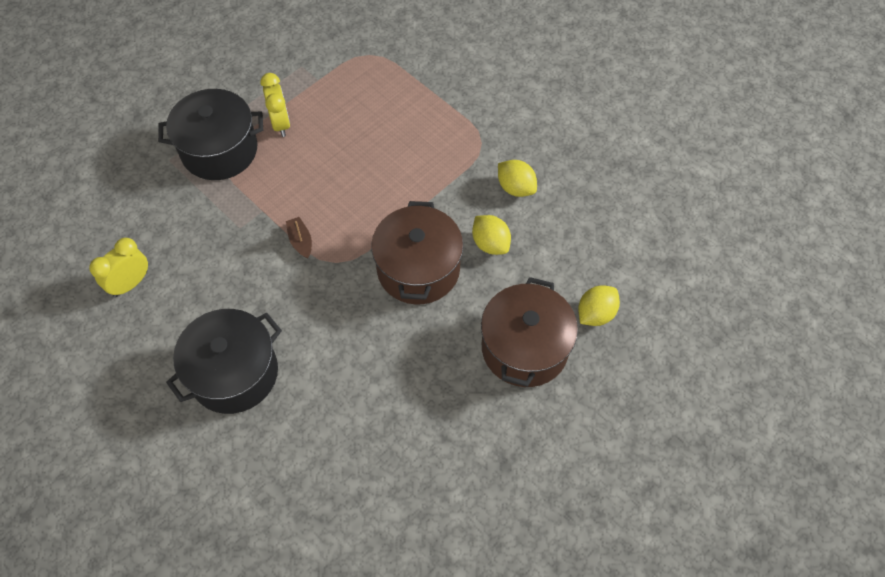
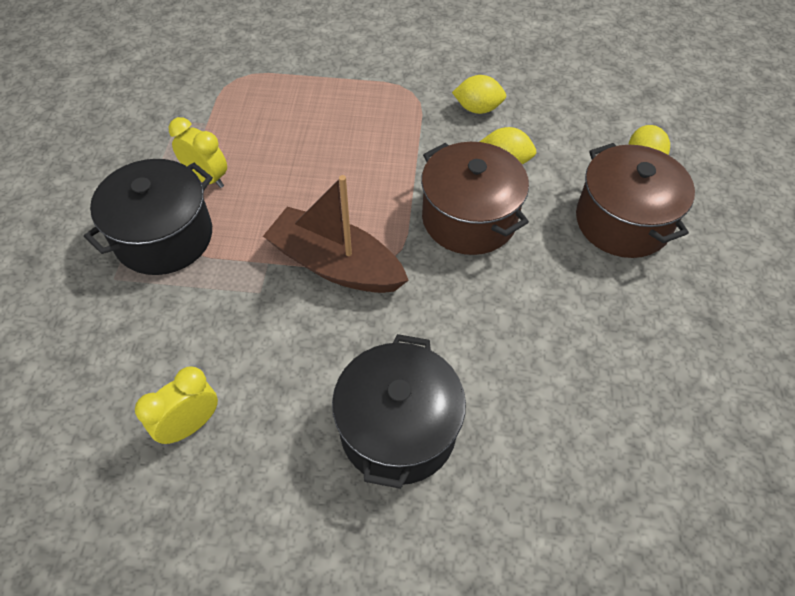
camera: 40 degrees left, 5 degrees down
(130, 283) = (190, 425): yellow clock -> yellow clock turned 45 degrees clockwise
(300, 241) = (335, 265): brown boat -> brown boat, size x2.49

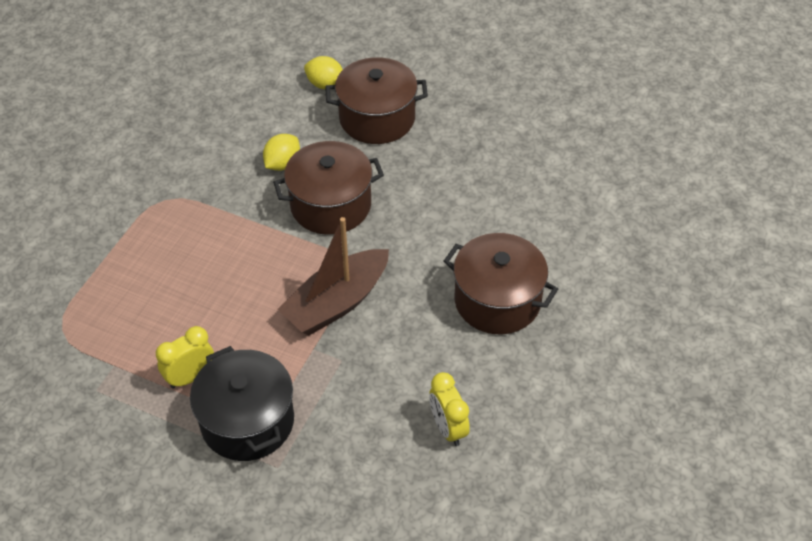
camera: 70 degrees left, 5 degrees down
(398, 429) = (497, 300): black pot -> brown pot
(477, 109) = (212, 162): yellow lemon -> none

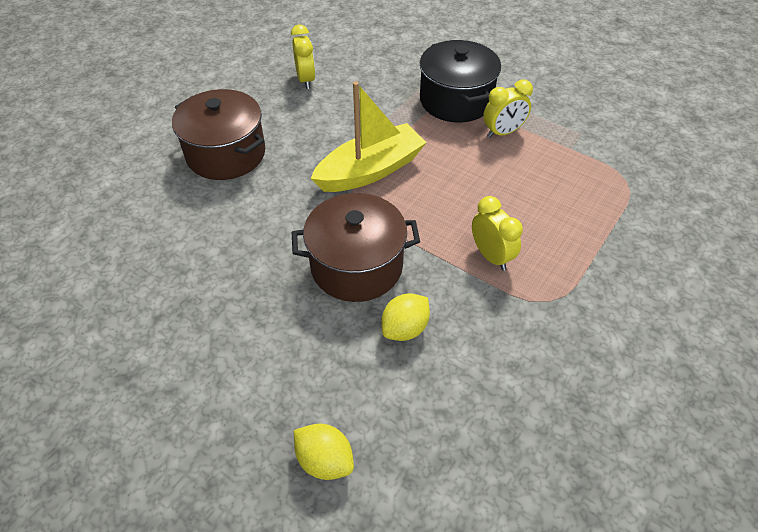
camera: 170 degrees left, 0 degrees up
(211, 230) = (491, 256): none -> yellow clock
(337, 303) = (370, 170): brown boat -> yellow boat
(377, 118) = (268, 382): brown pot -> none

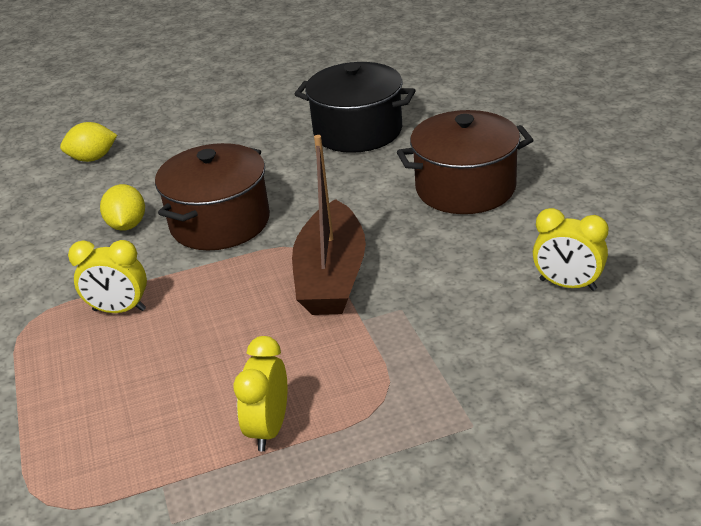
camera: 130 degrees right, 15 degrees down
(370, 170) = (331, 276): yellow boat -> brown boat
(456, 100) = (385, 416): black pot -> black pot (358, 131)

